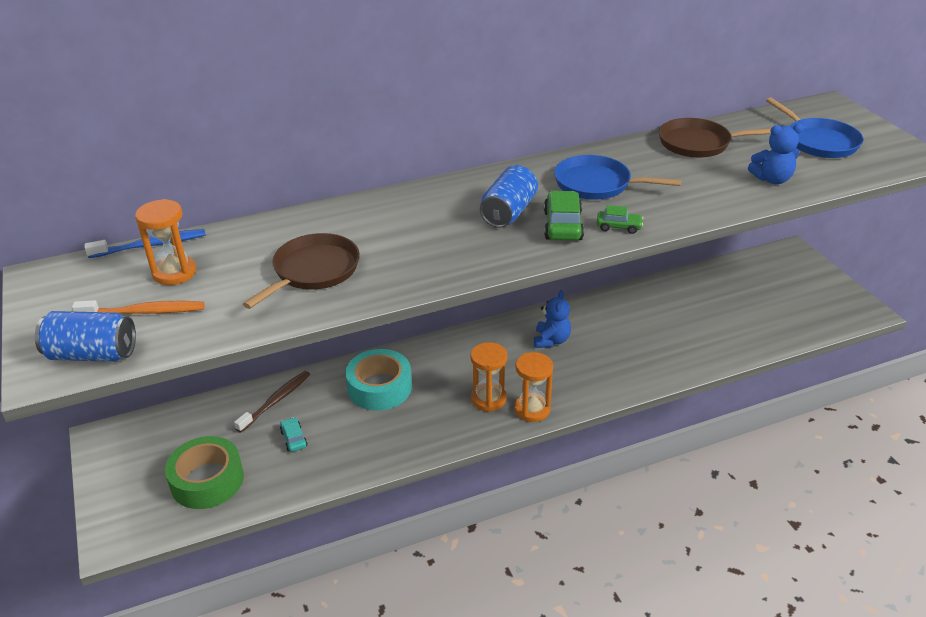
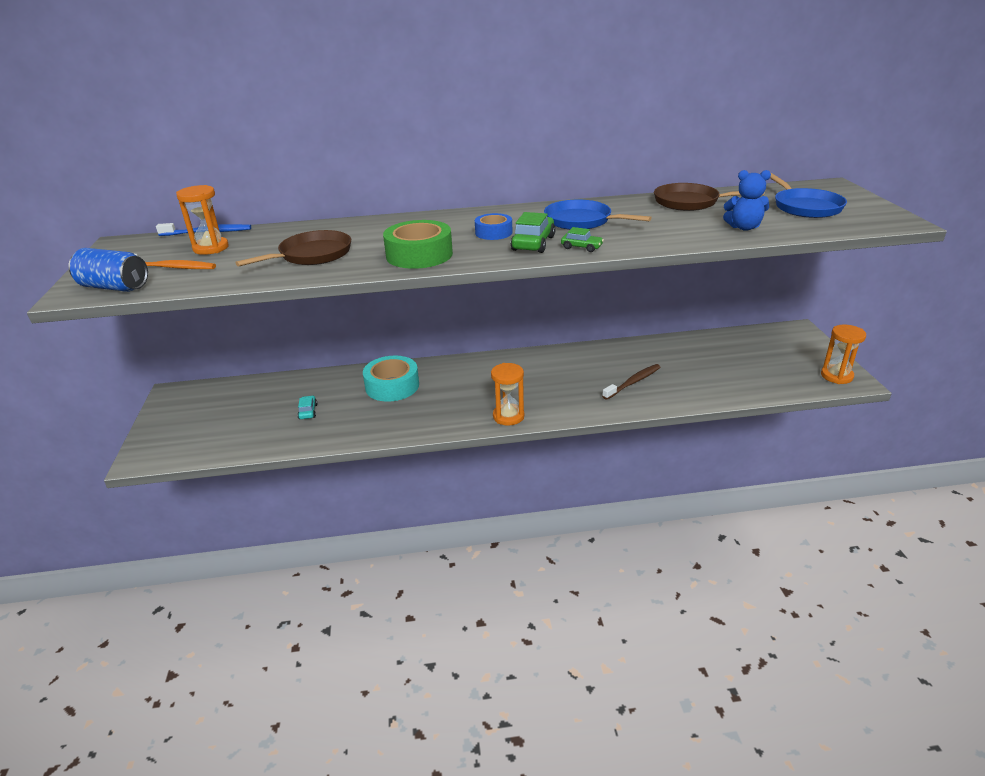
camera: 15 degrees right, 5 degrees down
(207, 480) = (229, 430): green tape -> green tape (419, 255)
(276, 401) = (308, 385): brown toothbrush -> brown toothbrush (633, 382)
(488, 399) = (475, 404): orange hourglass -> orange hourglass (836, 376)
(508, 212) = (493, 233): blue can -> blue tape
(551, 340) = (549, 370): blue teddy bear -> none

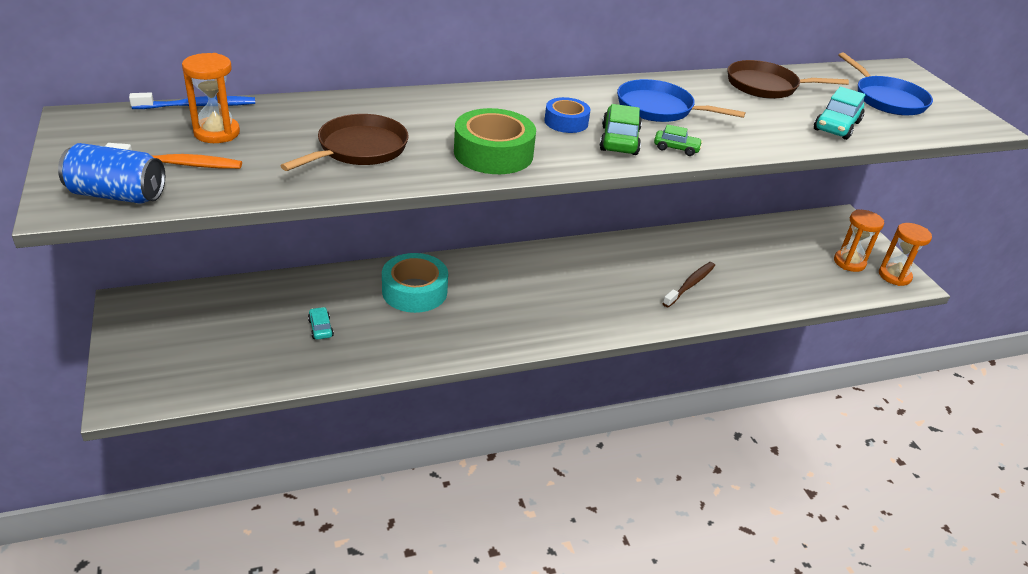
camera: 15 degrees left, 5 degrees up
(508, 416) = (565, 331): orange hourglass -> orange hourglass (849, 262)
(744, 227) = (836, 126): blue teddy bear -> turquoise car

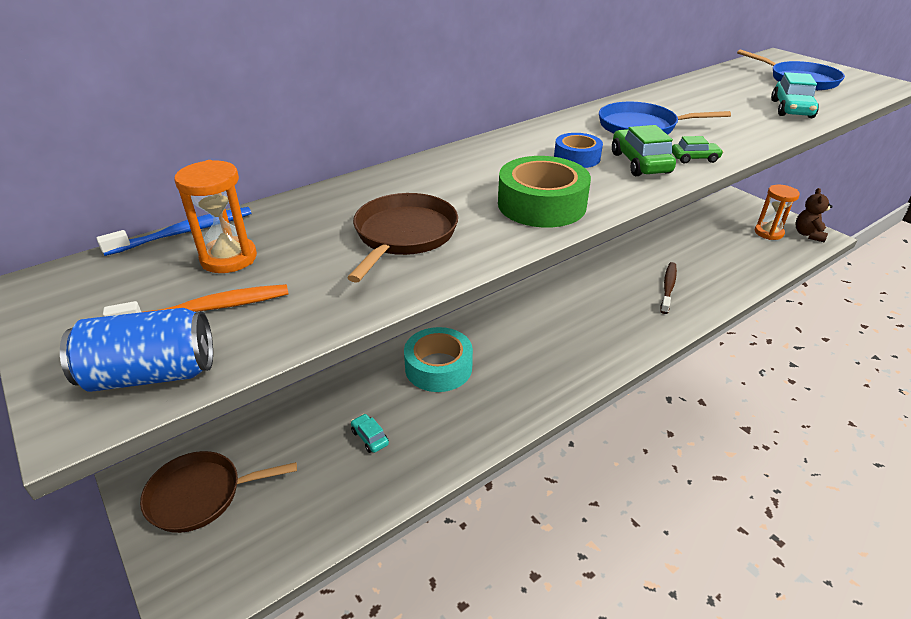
camera: 15 degrees left, 0 degrees up
(765, 86) = (701, 90): brown pan -> brown pan (200, 495)
(894, 276) = (808, 234): orange hourglass -> brown teddy bear

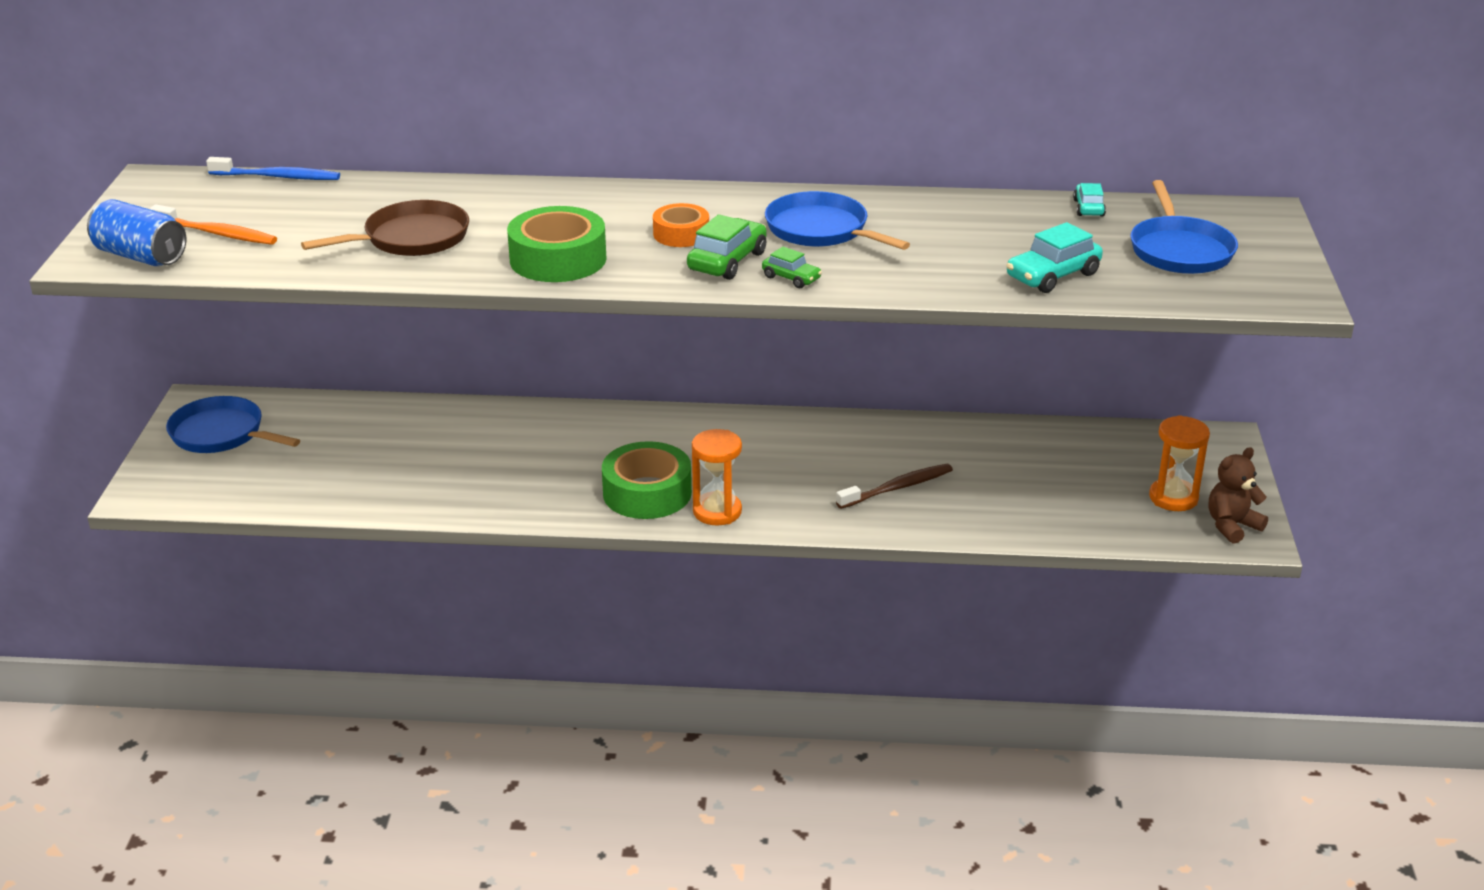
camera: 40 degrees right, 5 degrees down
(200, 495) = (221, 434): brown pan -> blue pan
(229, 258) = (276, 207): orange hourglass -> orange hourglass (717, 511)
(370, 438) = (387, 461): turquoise car -> turquoise car (1088, 208)
(438, 367) = (523, 439): turquoise tape -> none
(562, 362) = (647, 493): none -> green tape
(577, 158) = (681, 234): blue tape -> orange tape

